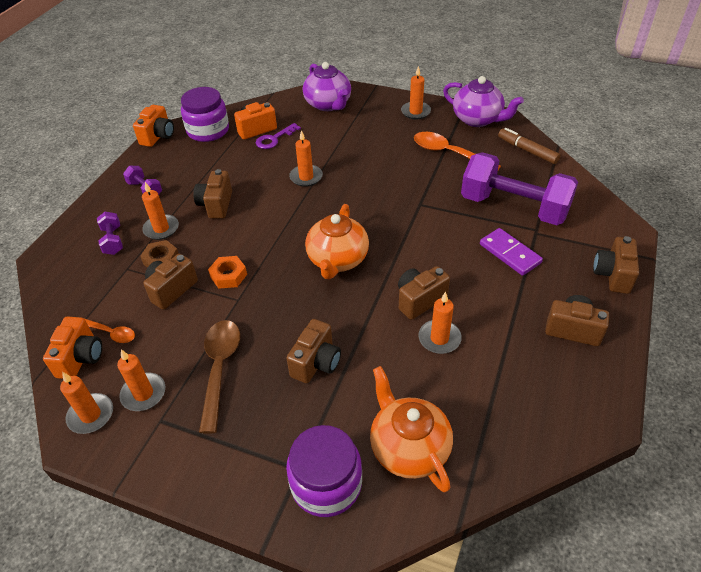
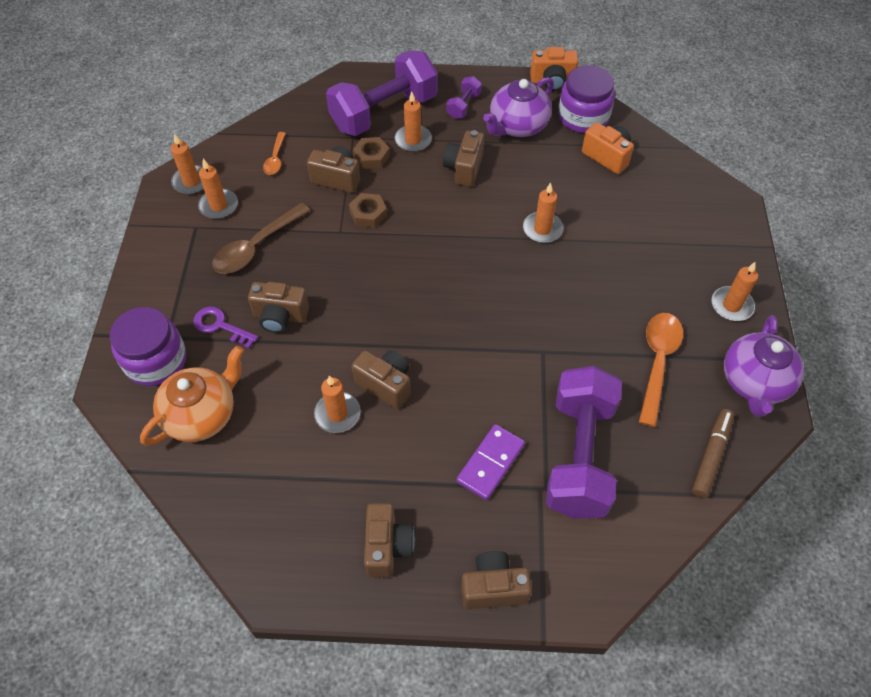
camera: 70 degrees right, 10 degrees up
(81, 358) = (244, 151): orange camera -> none
(113, 241) = (384, 113): purple dumbbell -> purple dumbbell, size x2.33
(216, 205) = (464, 168): brown camera -> brown camera turned 60 degrees counterclockwise
(219, 368) = (256, 247): brown spoon -> brown spoon turned 150 degrees clockwise
(228, 275) = (368, 214): orange nut -> brown nut
(274, 139) = (598, 179): purple key -> purple key (220, 326)
(328, 104) = (695, 209): purple teapot -> purple teapot (517, 126)
(337, 260) = (420, 296): orange teapot -> none

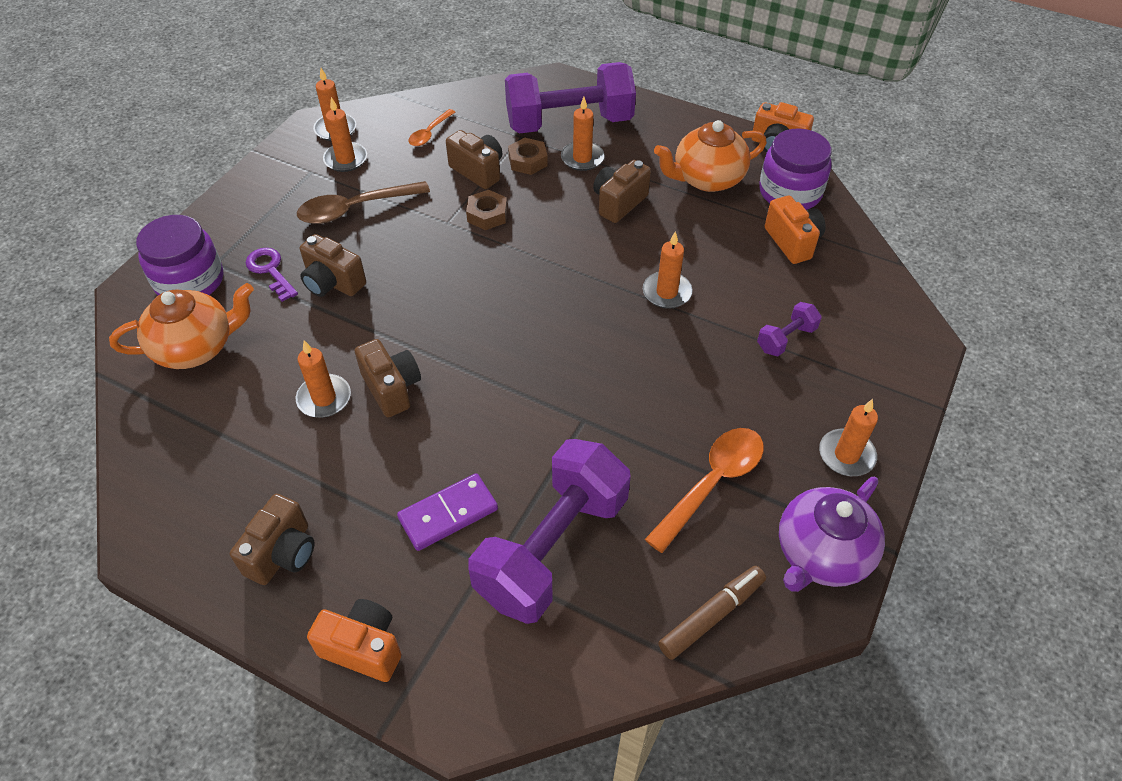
camera: 25 degrees right, 5 degrees down
(463, 106) = (659, 141): purple dumbbell -> purple dumbbell (786, 339)
(493, 588) = (363, 648): brown camera -> orange camera
(517, 126) = (707, 179): purple teapot -> orange teapot

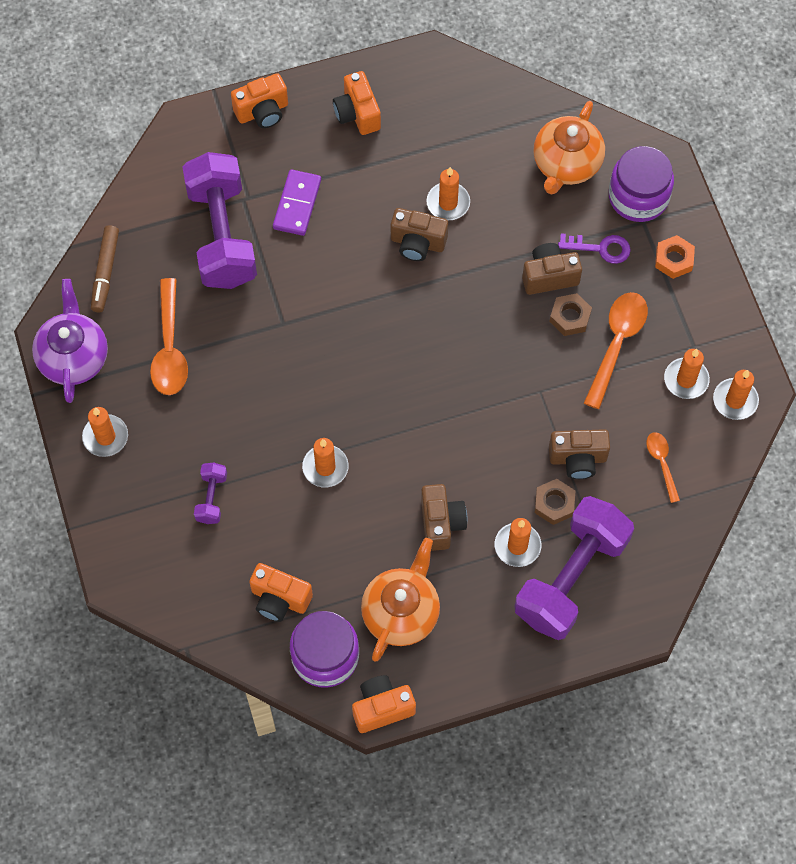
camera: 135 degrees right, 15 degrees up
(237, 225) = (674, 259): none -> orange nut
(282, 553) = (357, 113): brown camera -> orange camera
(355, 209) = (616, 344): brown spoon -> orange spoon
(487, 215) = (521, 423): brown nut -> brown nut (570, 317)

